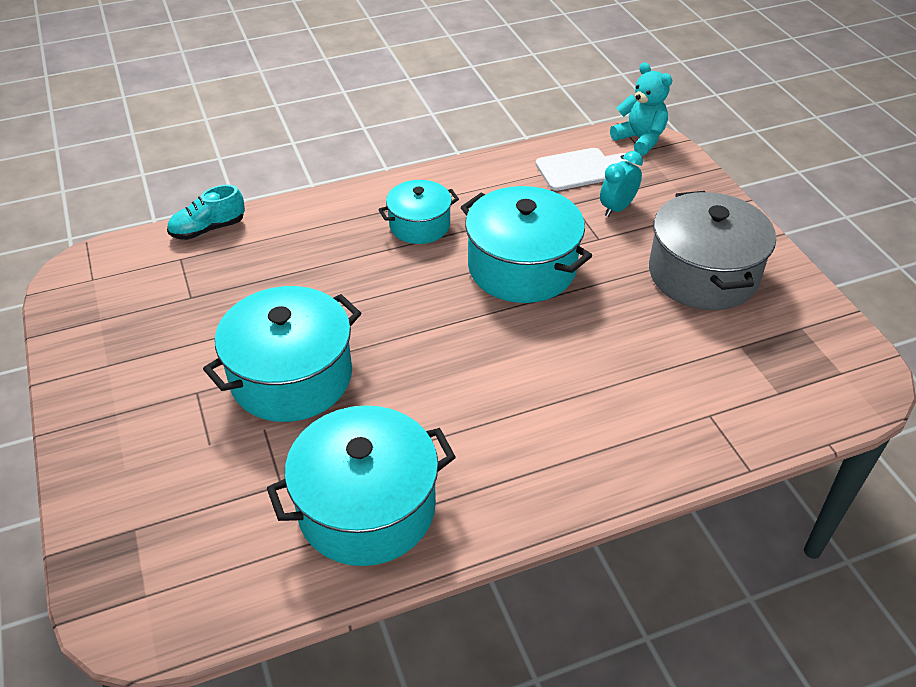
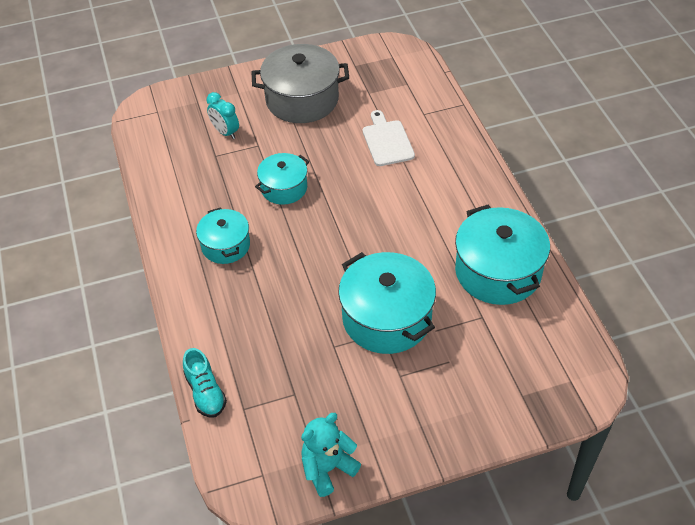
camera: 85 degrees left, 5 degrees up
(522, 267) = (284, 188): turquoise pot -> turquoise pot, size x0.59
(580, 169) = (173, 148): white cutting board -> white cutting board (387, 141)
(640, 139) = (143, 111): turquoise teddy bear -> turquoise teddy bear (328, 468)

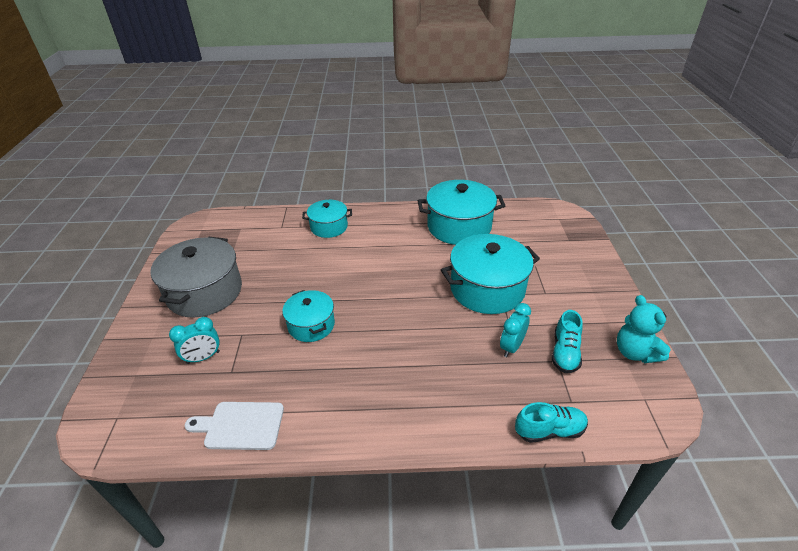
camera: 75 degrees left, 10 degrees down
(225, 245) = (363, 383): turquoise pot -> turquoise pot (329, 227)
(302, 351) = (511, 347): none -> turquoise clock
(308, 400) = (565, 352): none -> turquoise shoe
(387, 141) = (297, 251): white cutting board -> white cutting board (240, 425)

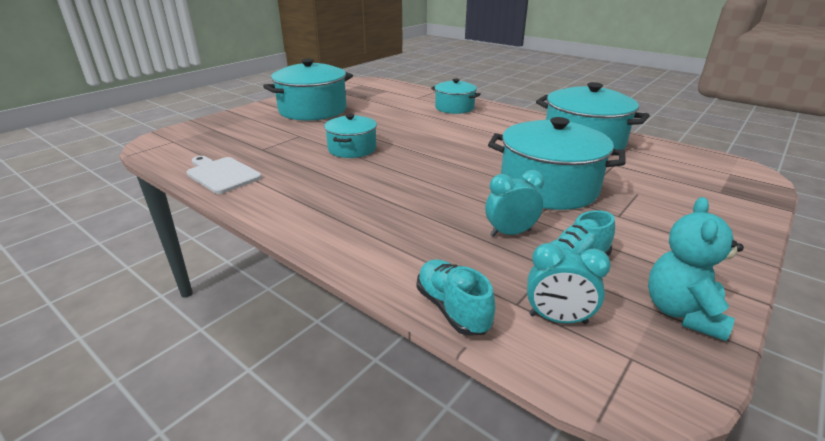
camera: 40 degrees right, 10 degrees down
(203, 357) = (259, 136): turquoise clock -> turquoise clock (558, 319)
(205, 292) = (313, 110): grey pot -> turquoise pot
(549, 430) = (452, 309): turquoise shoe -> turquoise shoe turned 150 degrees counterclockwise

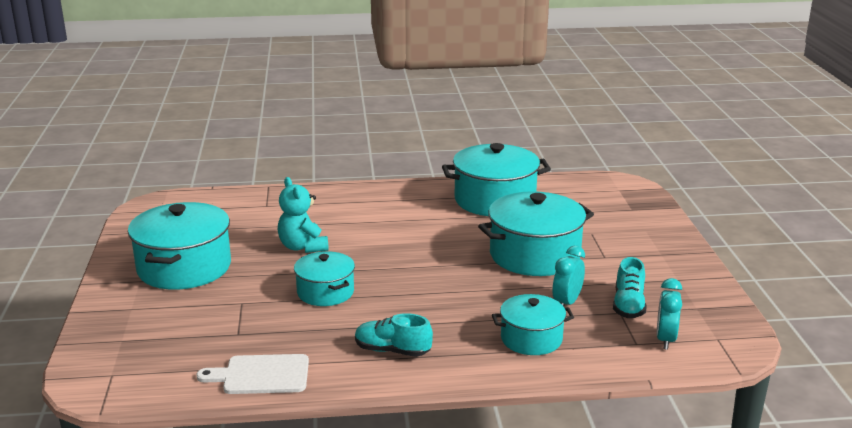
camera: 45 degrees left, 5 degrees down
(452, 309) = (612, 366): turquoise shoe -> turquoise shoe (392, 350)
(454, 108) = (328, 204): turquoise pot -> turquoise pot (531, 339)
(558, 319) = (665, 339): turquoise clock -> turquoise clock turned 135 degrees clockwise
(682, 312) = (708, 303): turquoise teddy bear -> turquoise teddy bear (303, 247)

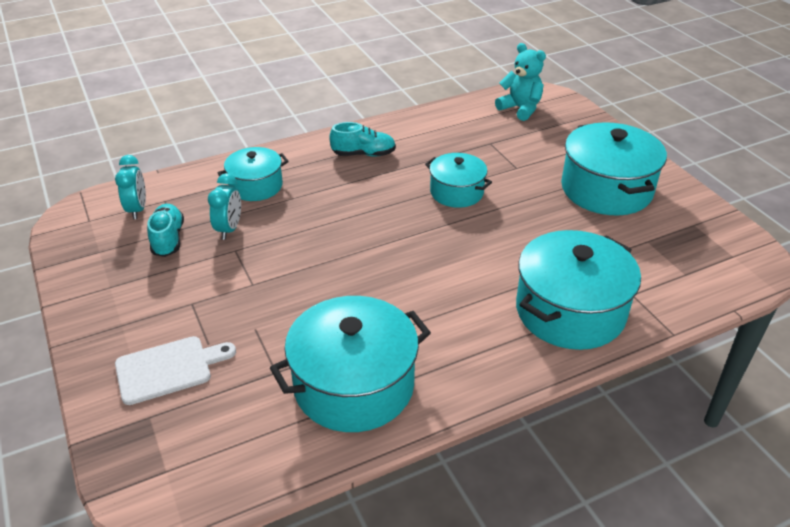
camera: 160 degrees right, 15 degrees up
(261, 375) = (443, 120): white cutting board -> white cutting board (169, 369)
(303, 247) = (526, 239): turquoise teddy bear -> turquoise teddy bear (520, 109)
(534, 255) = (273, 286): turquoise pot -> turquoise pot (570, 311)

